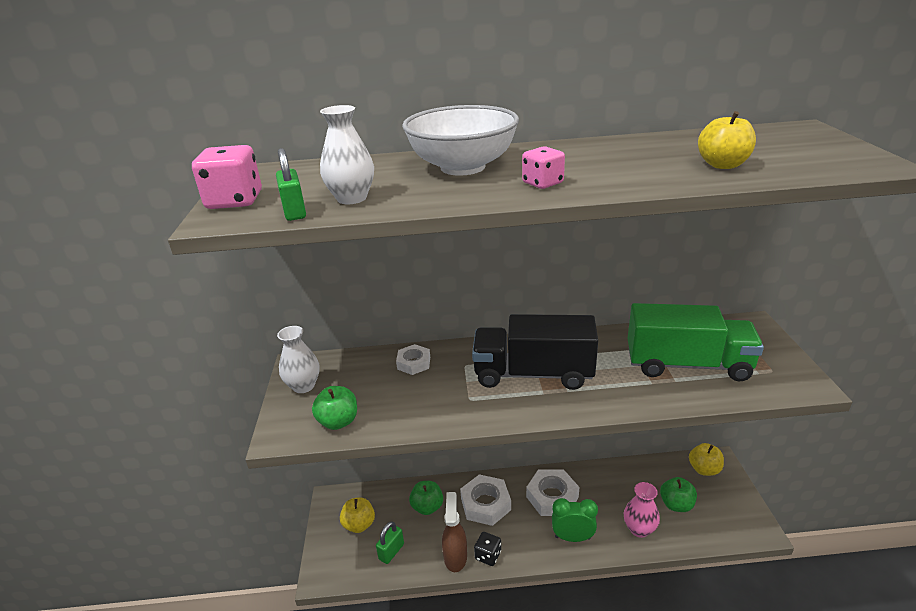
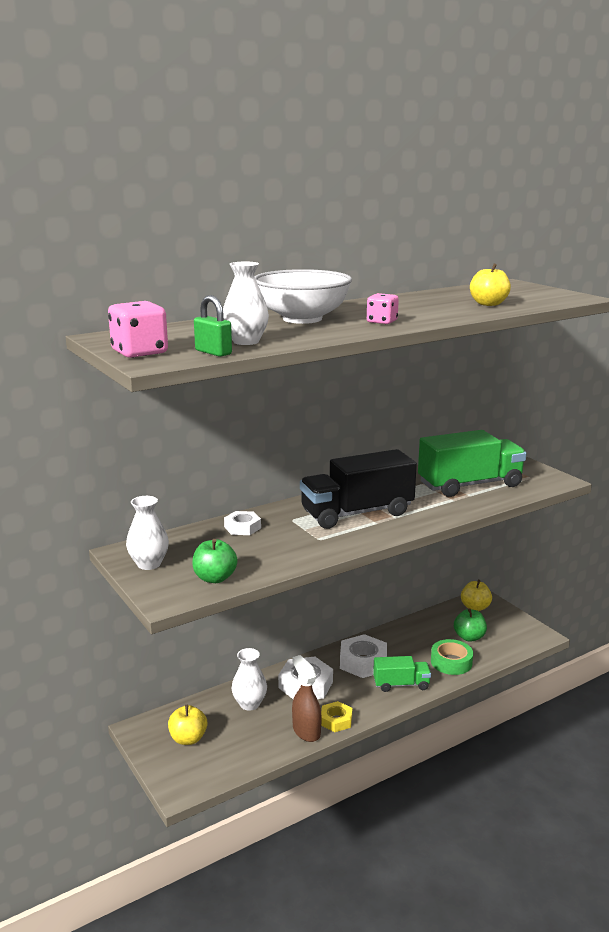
camera: 30 degrees left, 10 degrees down
(391, 551) = (240, 748): green padlock -> none
(427, 507) = (249, 704): green apple -> white vase
(488, 555) = (336, 720): black dice -> yellow nut
(572, 537) = (401, 684): green clock -> green truck
(639, 529) = (451, 662): pink vase -> green tape

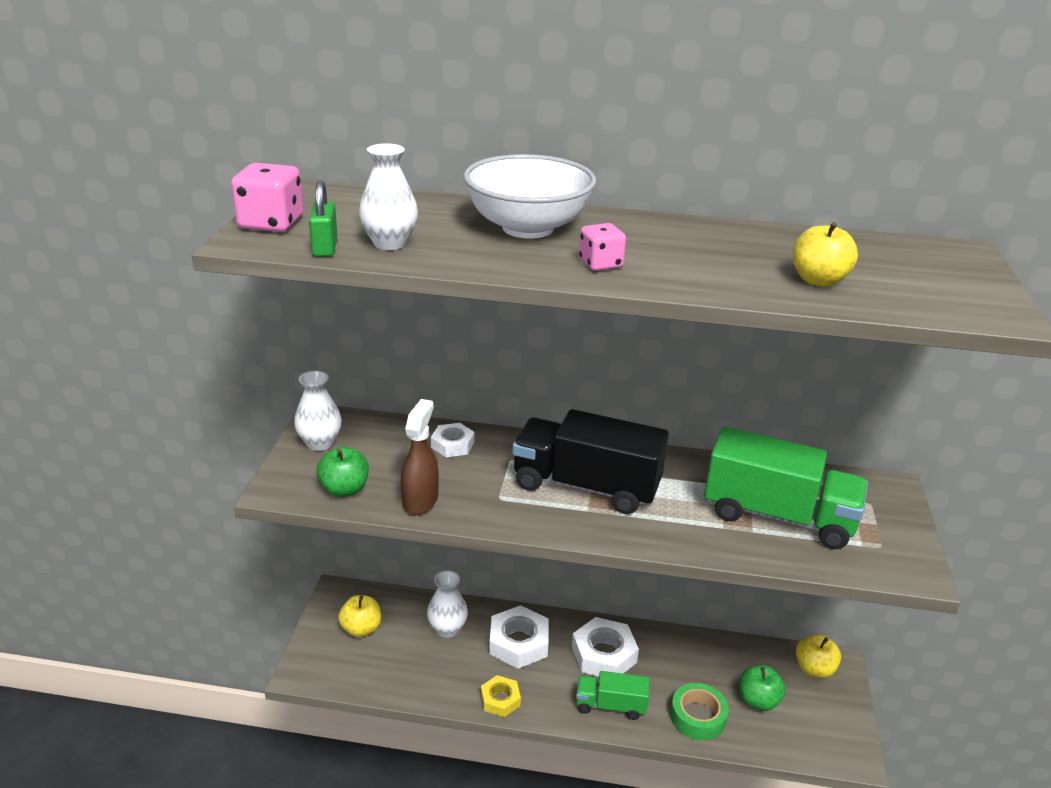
camera: 40 degrees right, 10 degrees up
(306, 731) = (461, 691): brown spray bottle -> brown spray bottle (420, 500)
(401, 684) = (610, 705): green truck -> green truck turned 150 degrees clockwise

